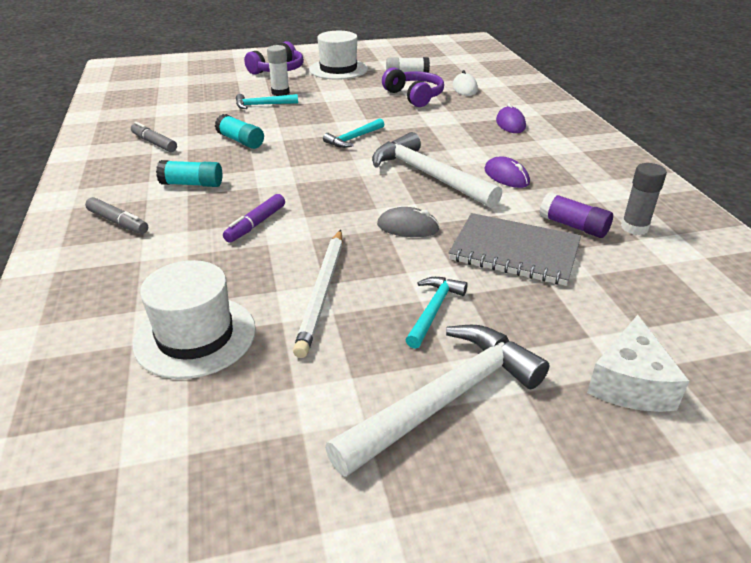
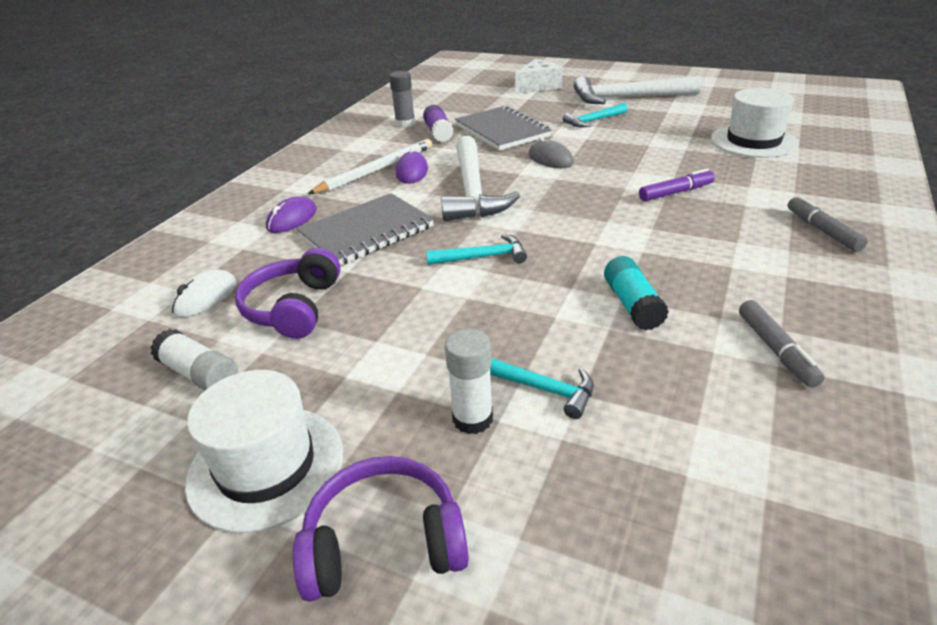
camera: 140 degrees left, 0 degrees up
(192, 184) = (728, 253): turquoise glue stick -> none
(322, 292) = (654, 141): white pencil -> white pencil (376, 170)
(448, 131) = (367, 232): none -> grey notebook

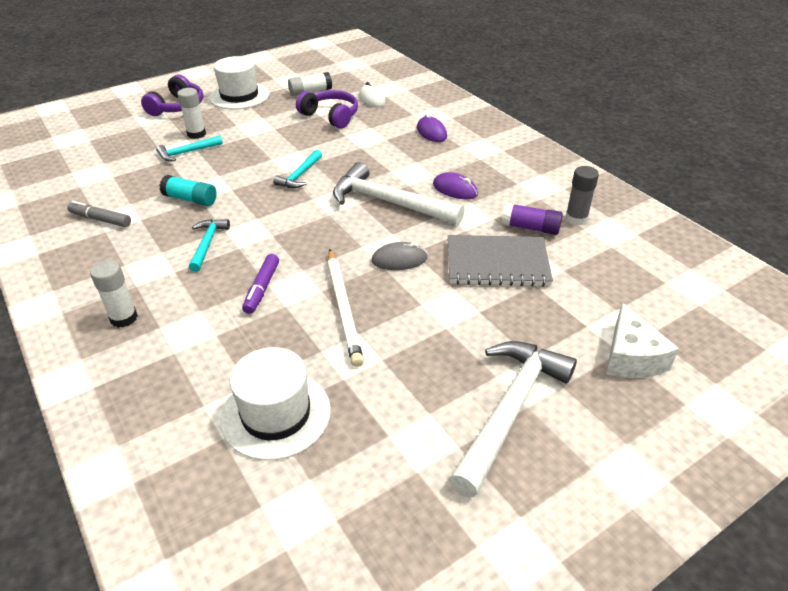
camera: 120 degrees right, 5 degrees up
(367, 232) = (381, 150): grey notebook -> none
(376, 170) = (476, 176): white pencil -> white pencil (344, 308)
(593, 121) = (461, 334): turquoise hammer -> turquoise hammer (207, 244)
(822, 231) = (124, 318): grey marker -> white glue stick

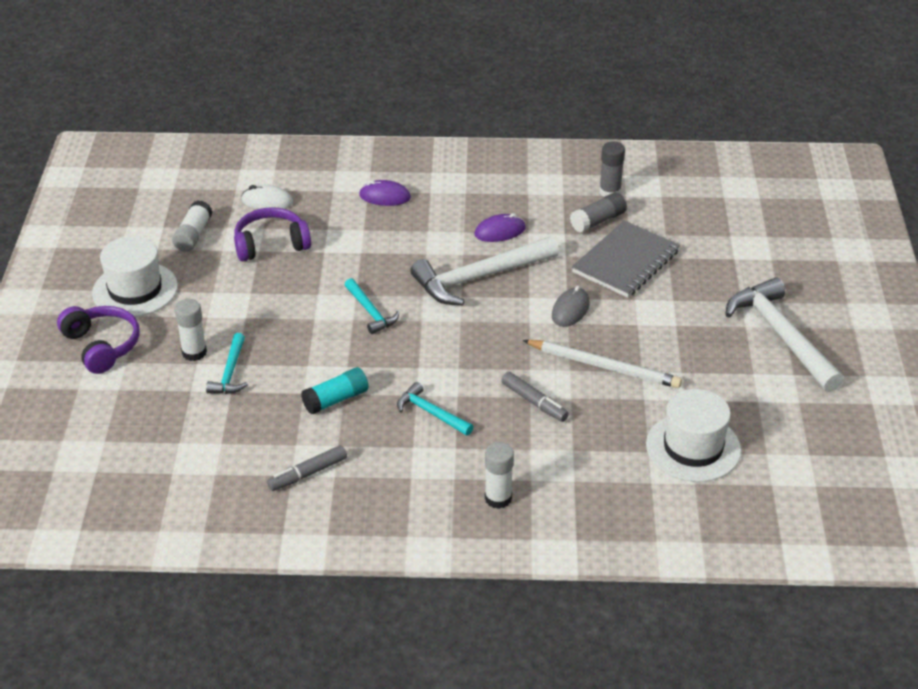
camera: 55 degrees left, 0 degrees up
(262, 288) = (534, 402): purple marker -> grey marker
(530, 228) = (598, 221): purple glue stick -> grey glue stick
(631, 357) = (781, 257): white cheese -> none

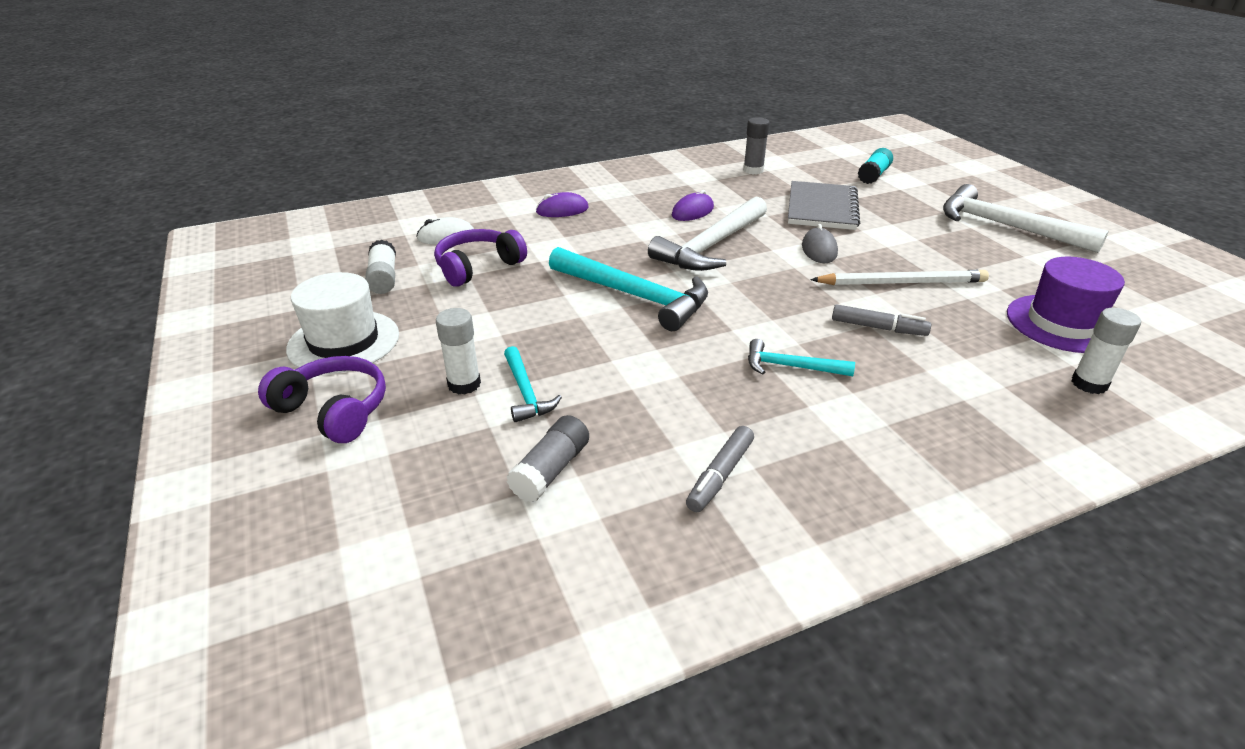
camera: 25 degrees left, 5 degrees down
(336, 399) = (676, 384): turquoise glue stick -> turquoise glue stick (873, 175)
(370, 312) = (634, 296): turquoise hammer -> turquoise hammer, size x1.92
(498, 498) = (956, 429): white glue stick -> white glue stick (1089, 384)
(598, 221) = (766, 189): grey glue stick -> grey glue stick (551, 470)
(693, 447) = (1062, 323): white hat -> purple hat

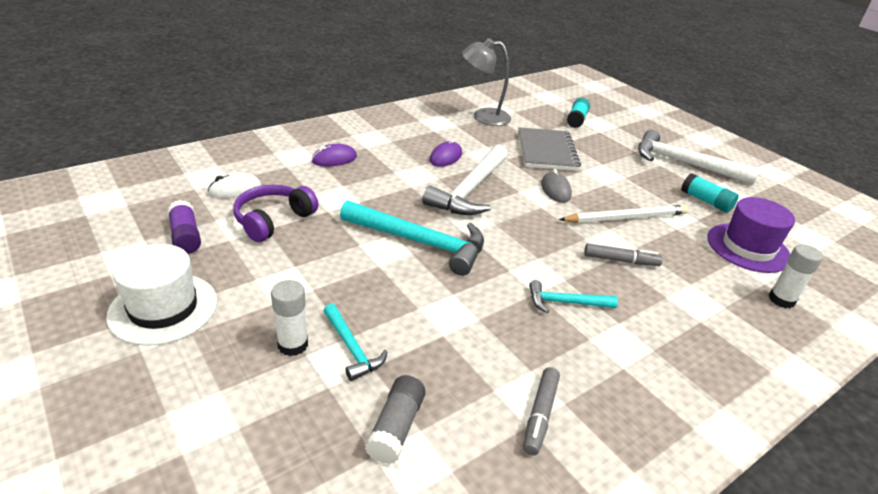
camera: 15 degrees left, 0 degrees up
(334, 410) = (172, 385): purple headphones -> none
(383, 278) = (186, 237): white glue stick -> purple glue stick
(753, 170) = (483, 117): grey glue stick -> grey lamp
(1021, 269) = (706, 201): none -> turquoise glue stick

